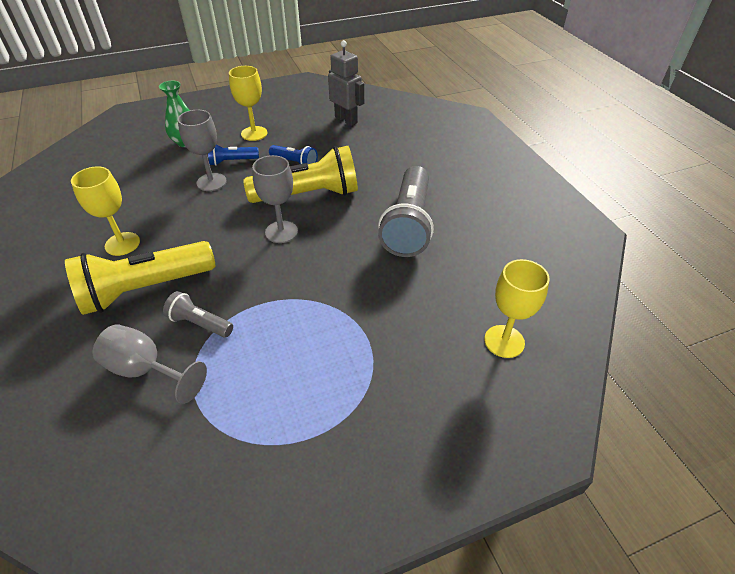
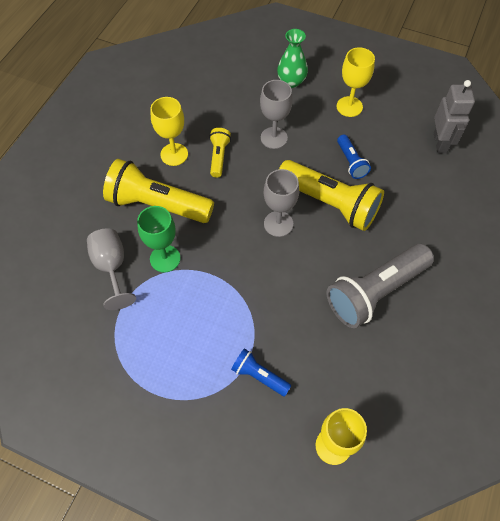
camera: 45 degrees right, 15 degrees up
(172, 220) = (219, 157): none -> yellow flashlight
(200, 323) = (165, 258): grey flashlight -> green goblet
(232, 161) = (306, 126): blue flashlight -> blue flashlight (259, 376)

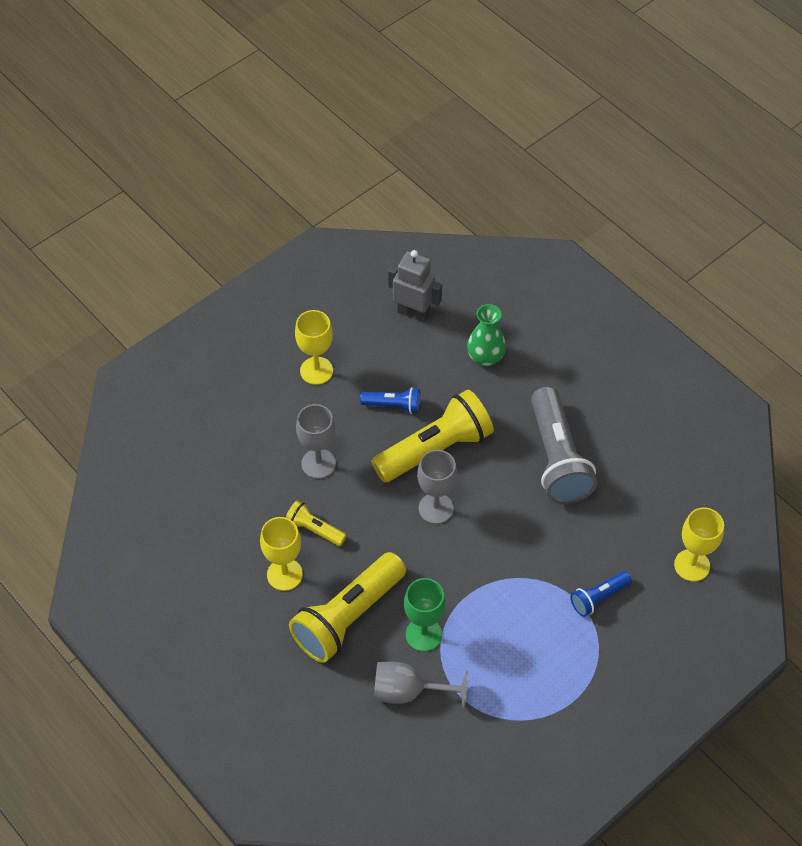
camera: 65 degrees left, 5 degrees down
(291, 81) = (244, 410): green vase -> green vase (485, 357)

